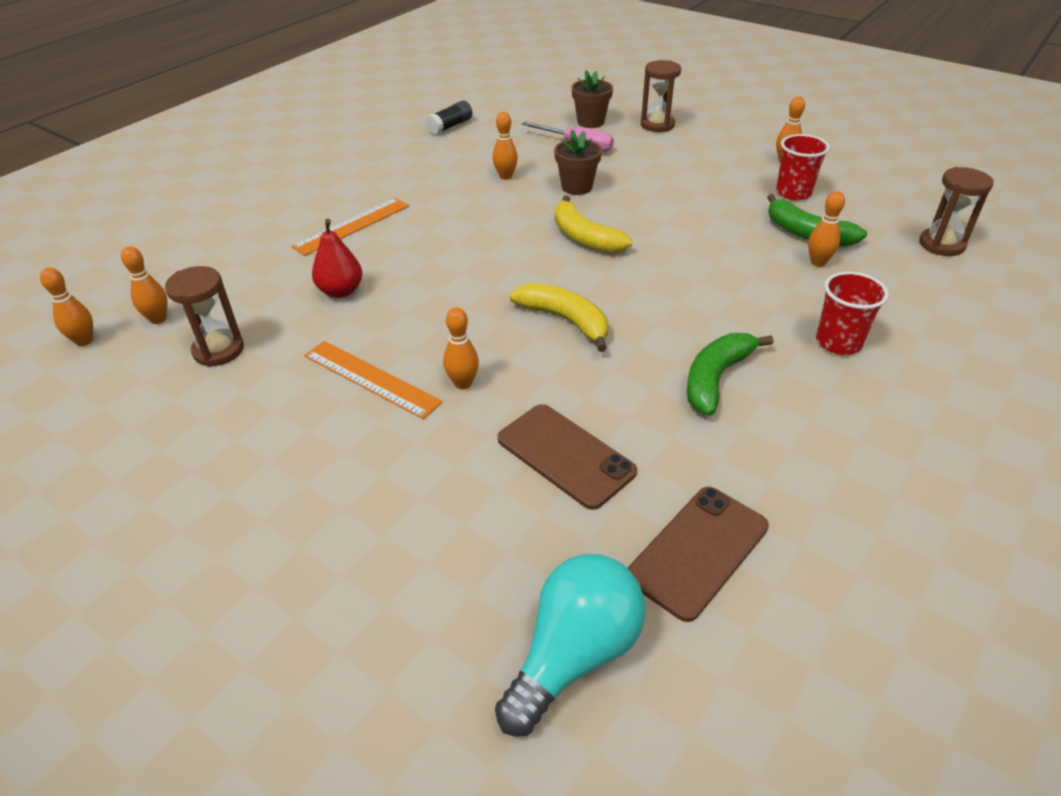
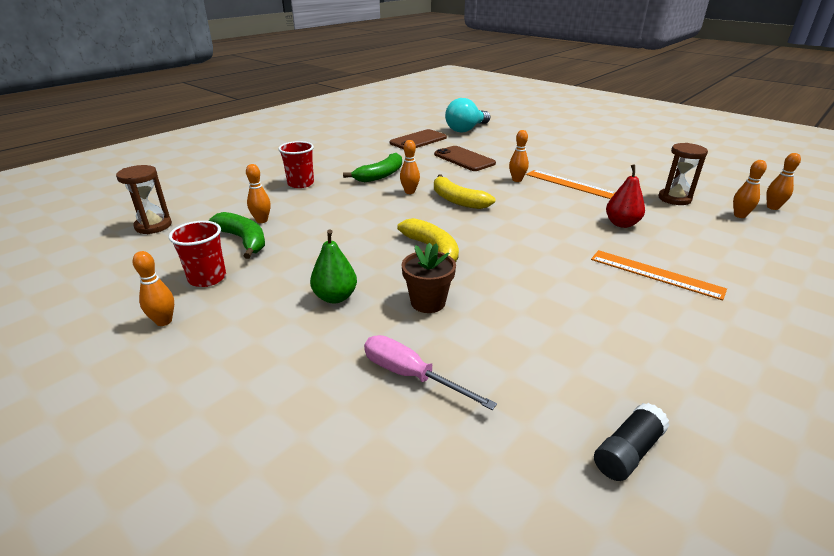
camera: 175 degrees left, 10 degrees down
(352, 226) = (655, 274): orange ruler -> orange ruler turned 75 degrees clockwise
(505, 176) = (511, 324): orange bowling pin -> orange bowling pin (410, 192)
(590, 122) = (374, 438): brown flower pot -> none
(657, 125) = (267, 416): brown hourglass -> none
(660, 186) = (335, 297): none -> green pear

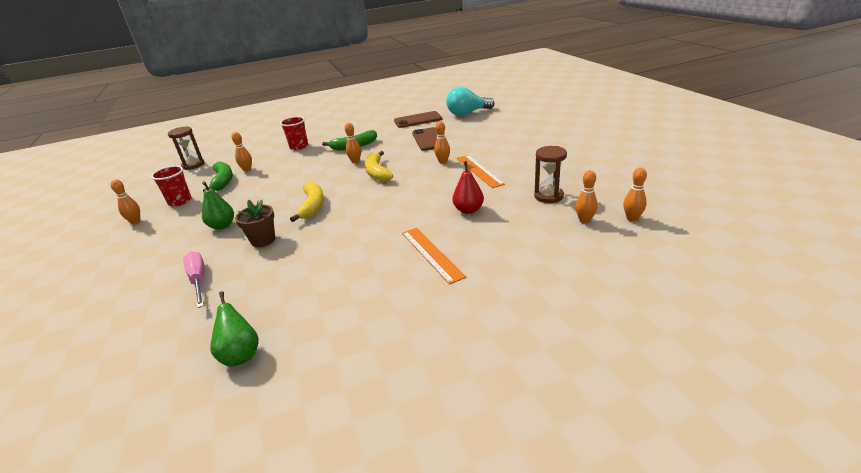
camera: 30 degrees right, 0 degrees up
(627, 452) = (241, 355): black glue stick -> green pear

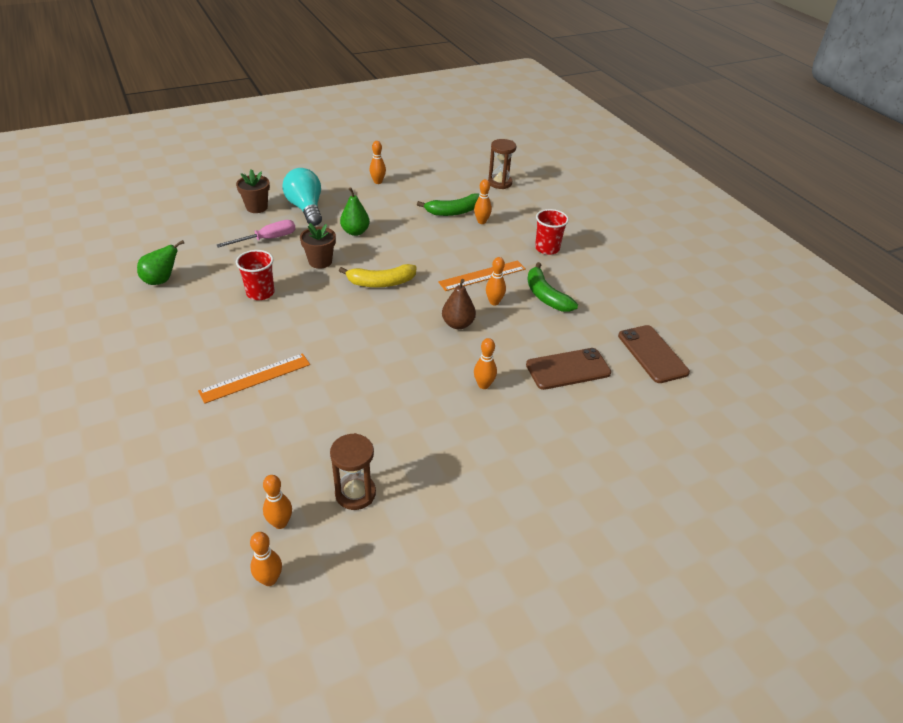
camera: 80 degrees right, 10 degrees up
(118, 299) = (257, 207): none -> brown flower pot
(180, 201) = (412, 196): red cup -> red cup (260, 293)
(377, 173) = (458, 324): yellow banana -> brown pear
(467, 113) = (691, 416): turquoise light bulb -> turquoise light bulb (306, 208)
(468, 210) = (338, 409): red pear -> none
(479, 170) = (449, 423): orange ruler -> orange ruler (482, 276)

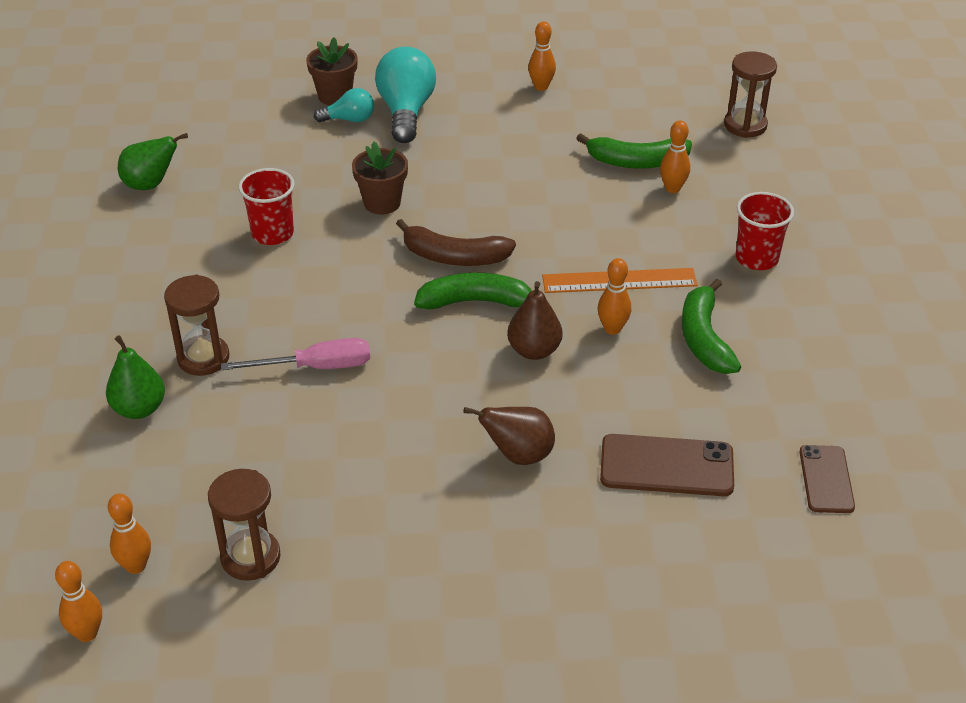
camera: 25 degrees right, 0 degrees up
(255, 377) = (203, 358): orange ruler -> brown hourglass
(267, 239) = (324, 151): pink screwdriver -> pink screwdriver (316, 367)
(273, 219) = (349, 119): none -> turquoise light bulb
(355, 232) = (460, 165): green pear -> green pear (139, 409)
(381, 282) = (454, 257): yellow banana -> brown banana
(409, 305) = (476, 302): none -> green banana
(483, 385) = (518, 455): orange bowling pin -> brown pear
(652, 354) = (826, 479): brown phone -> brown phone, size x0.65

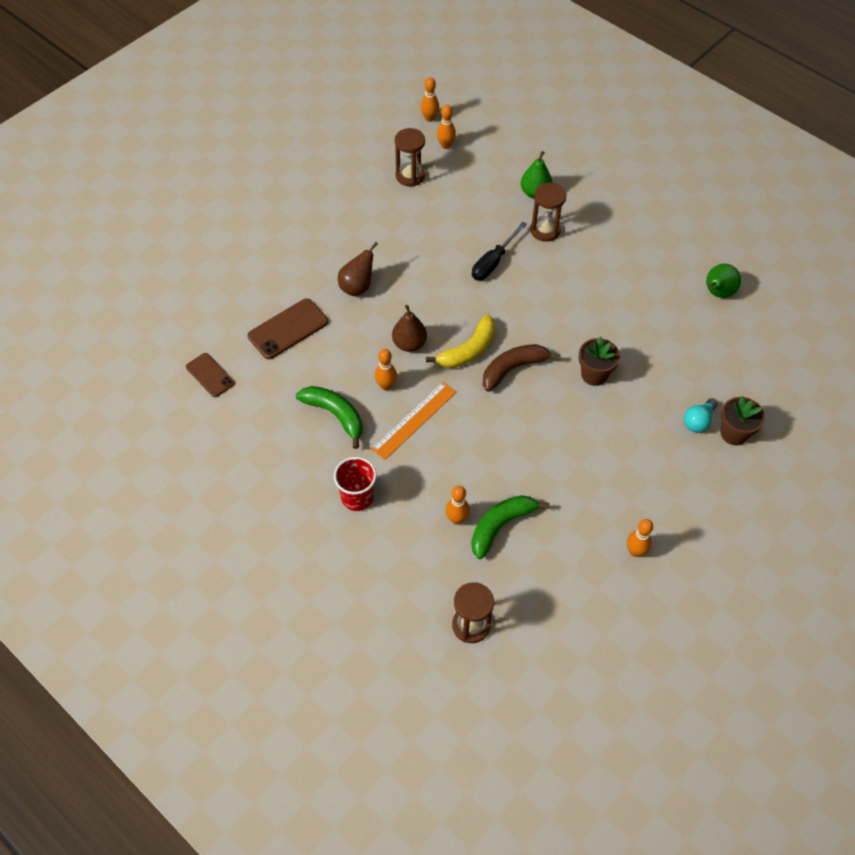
camera: 135 degrees right, 15 degrees up
(272, 233) = (616, 312): red cup -> none
(316, 367) = (493, 262): pink screwdriver -> black screwdriver
(406, 112) = (678, 455): turquoise light bulb -> none
(476, 302) = (468, 350): green banana -> yellow banana

